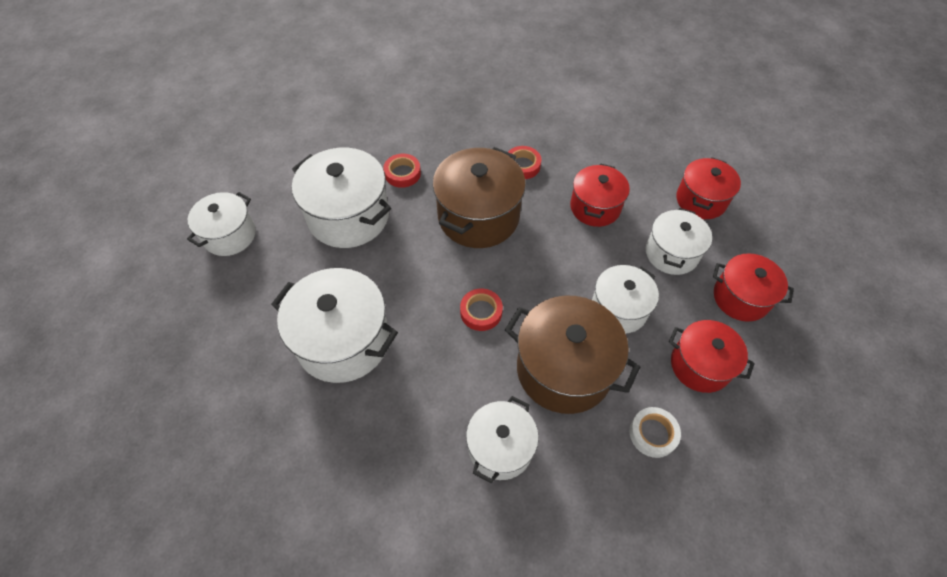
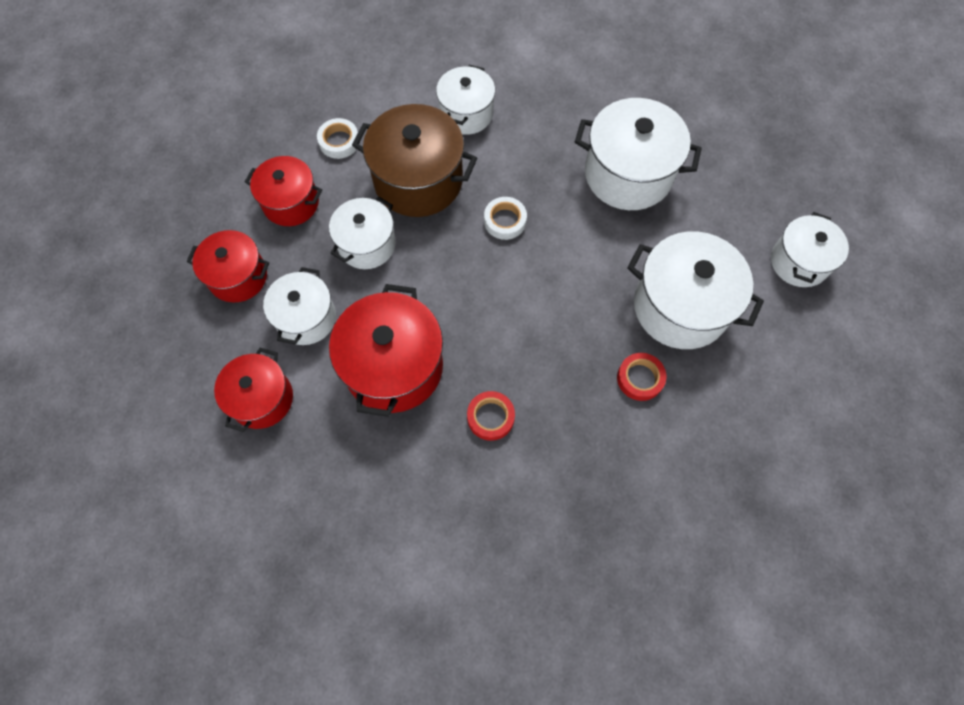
camera: 170 degrees right, 10 degrees up
(478, 216) = (531, 331): brown pot -> none
(481, 312) = (505, 221): red tape -> white tape
(595, 207) = (393, 366): red pot -> red pot, size x1.59

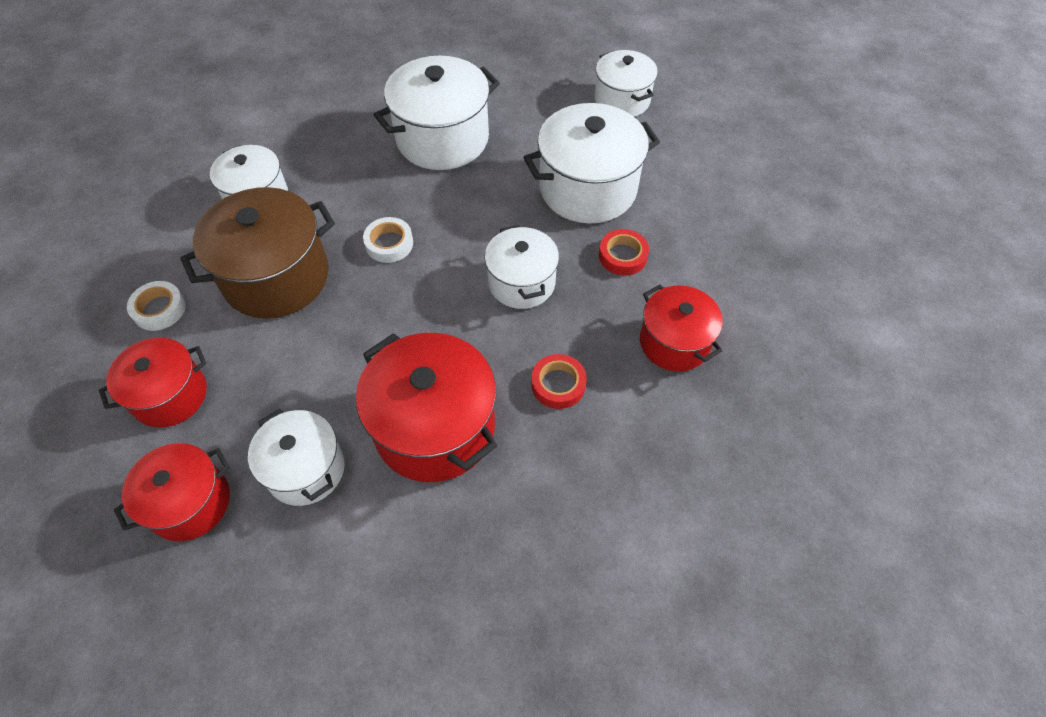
camera: 50 degrees left, 10 degrees down
(262, 399) = (347, 575): red pot -> red pot (674, 342)
(367, 244) = (290, 362): white pot -> white pot (521, 283)

